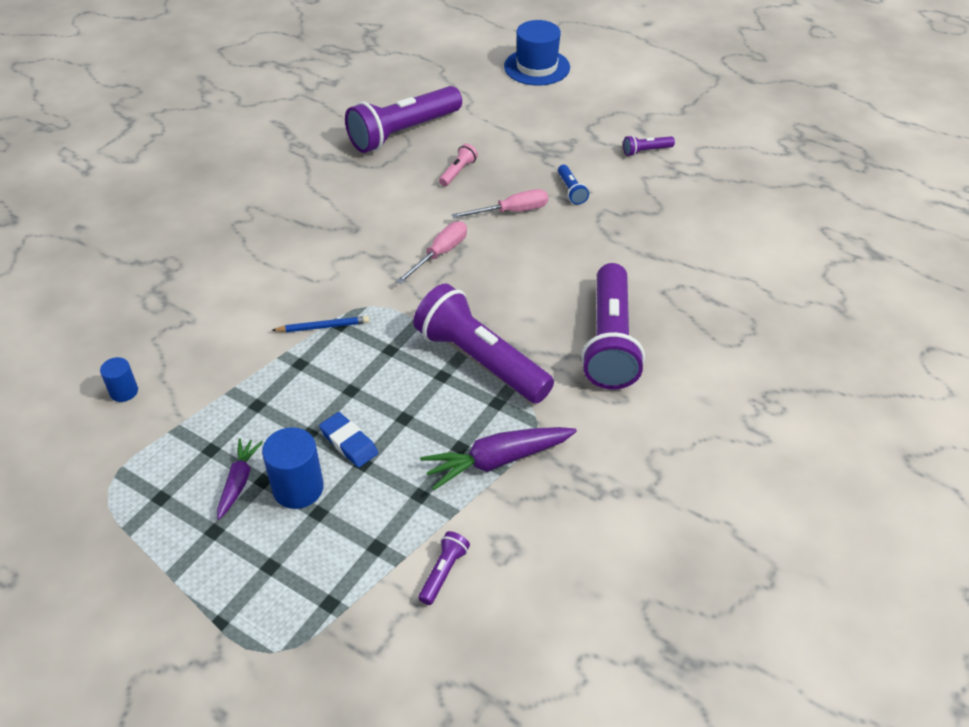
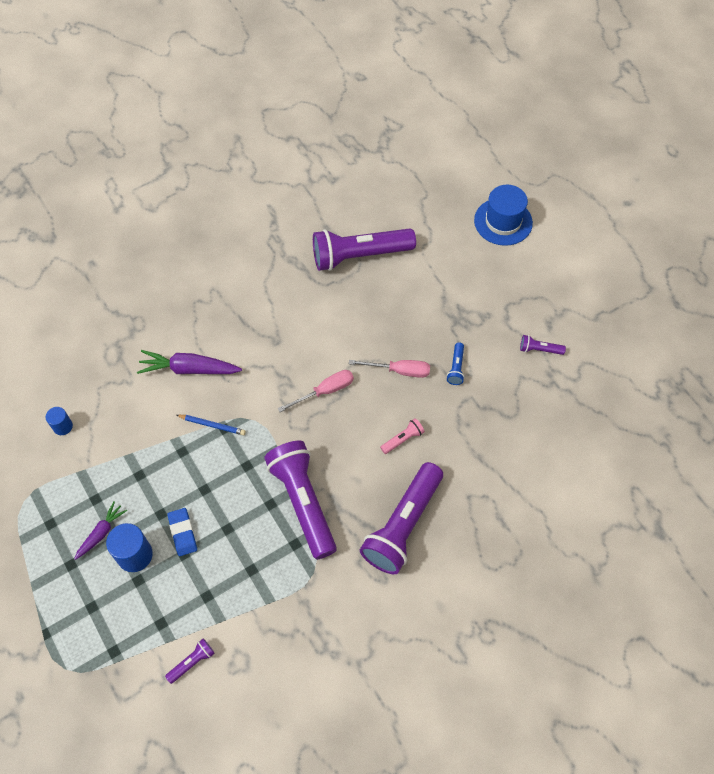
camera: 25 degrees right, 15 degrees up
(458, 172) = (380, 314): pink flashlight -> pink flashlight (403, 439)
(497, 461) = (270, 592): purple carrot -> purple carrot (189, 369)

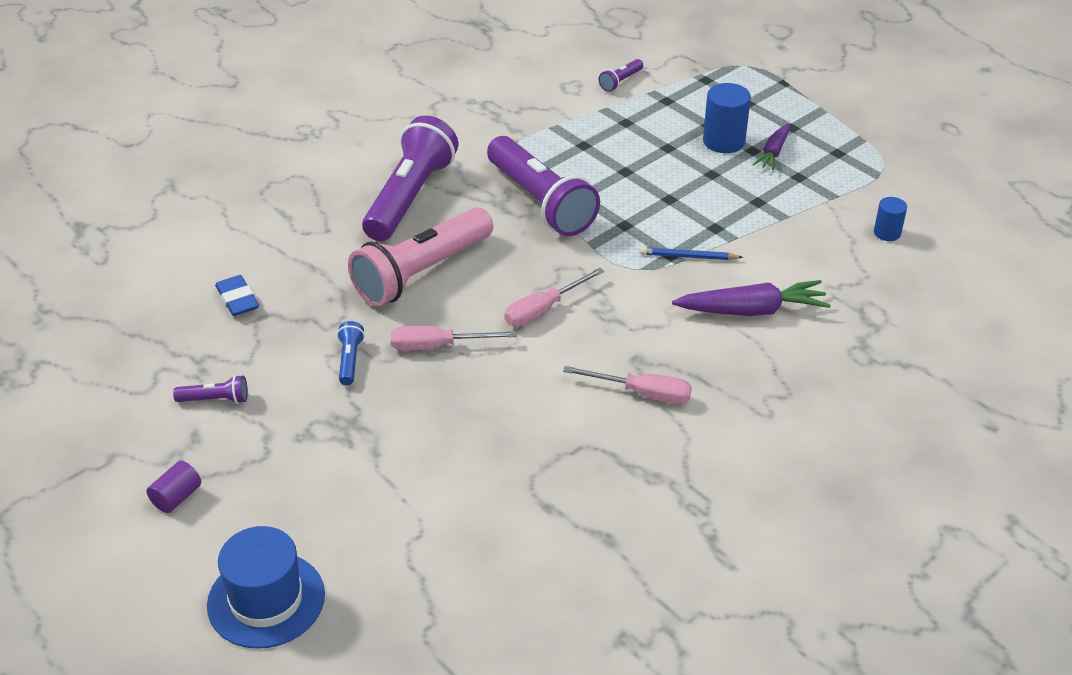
camera: 170 degrees right, 20 degrees down
(183, 533) = (677, 163): blue eraser -> blue eraser (237, 299)
(281, 315) = (642, 393): none -> pink screwdriver
(359, 256) = (535, 500): purple flashlight -> none
(403, 439) = (421, 273): pink flashlight -> pink flashlight, size x2.42
(555, 285) = (176, 497): none -> purple cylinder

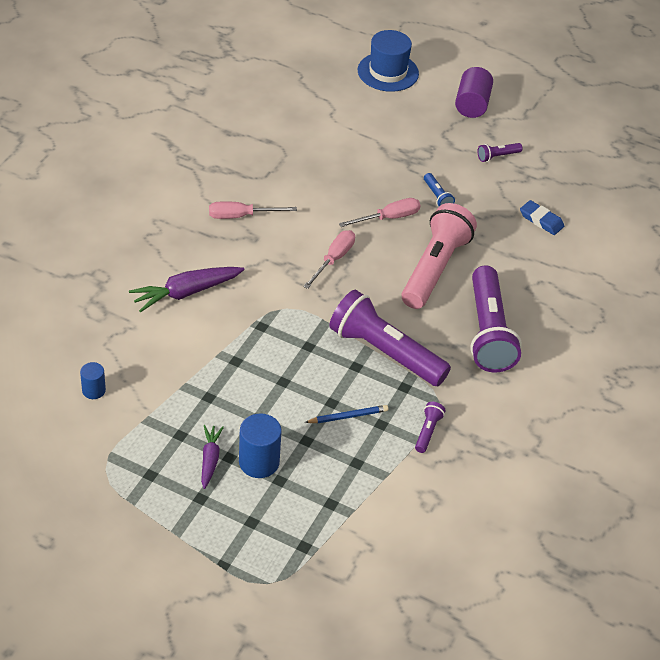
camera: 155 degrees right, 5 degrees up
(176, 497) = (472, 104): purple cylinder -> purple cylinder, size x1.69
(620, 82) = (386, 519): purple flashlight -> purple flashlight (428, 431)
(688, 256) = (248, 328): blue pencil -> blue pencil (348, 416)

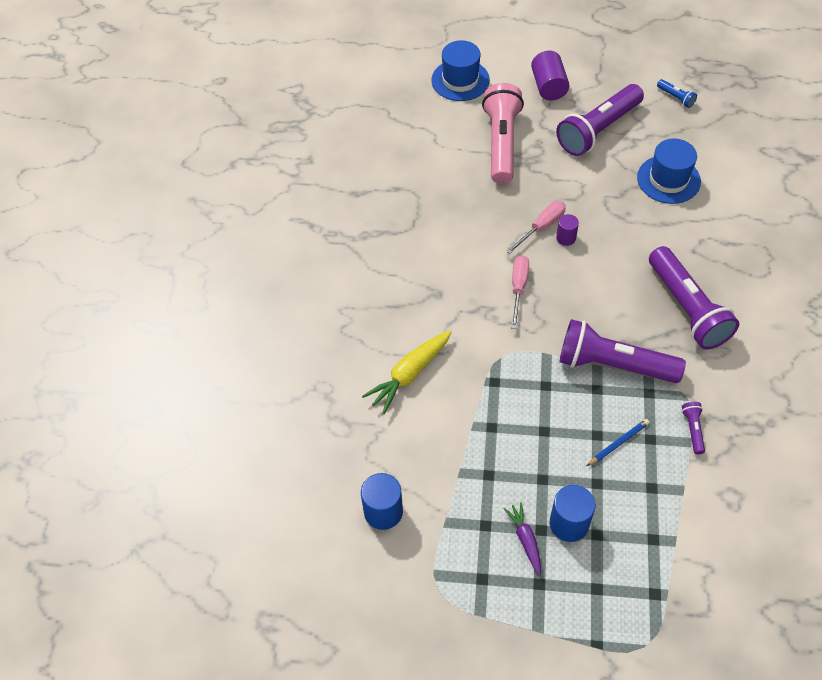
camera: 15 degrees left, 10 degrees up
(93, 390) = (383, 512): blue cylinder -> blue cylinder, size x1.69
(186, 293) = (409, 374): purple carrot -> yellow carrot
(241, 216) = (414, 275): pink screwdriver -> none
(406, 234) = (566, 238): none -> purple cylinder
(435, 268) = (608, 262): pink flashlight -> pink flashlight (501, 143)
(437, 197) = (570, 189): blue flashlight -> blue flashlight (676, 98)
(497, 156) = (598, 130): purple flashlight -> purple flashlight, size x2.42
(541, 220) = (668, 179): blue eraser -> blue hat

